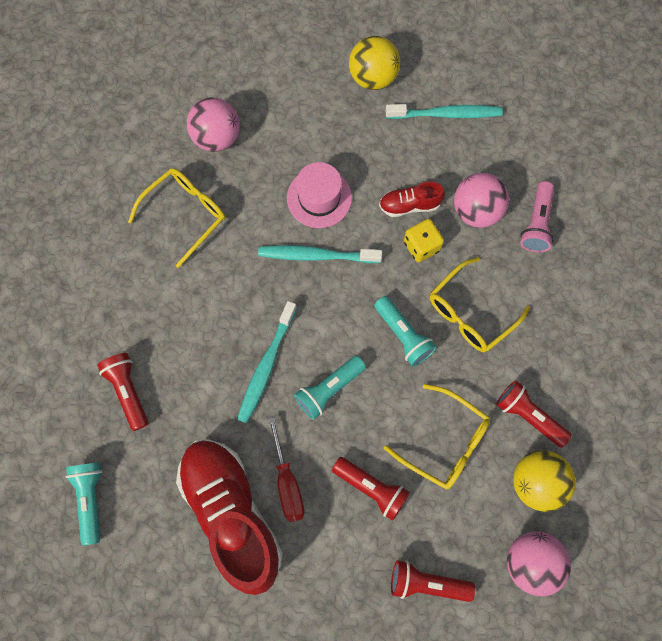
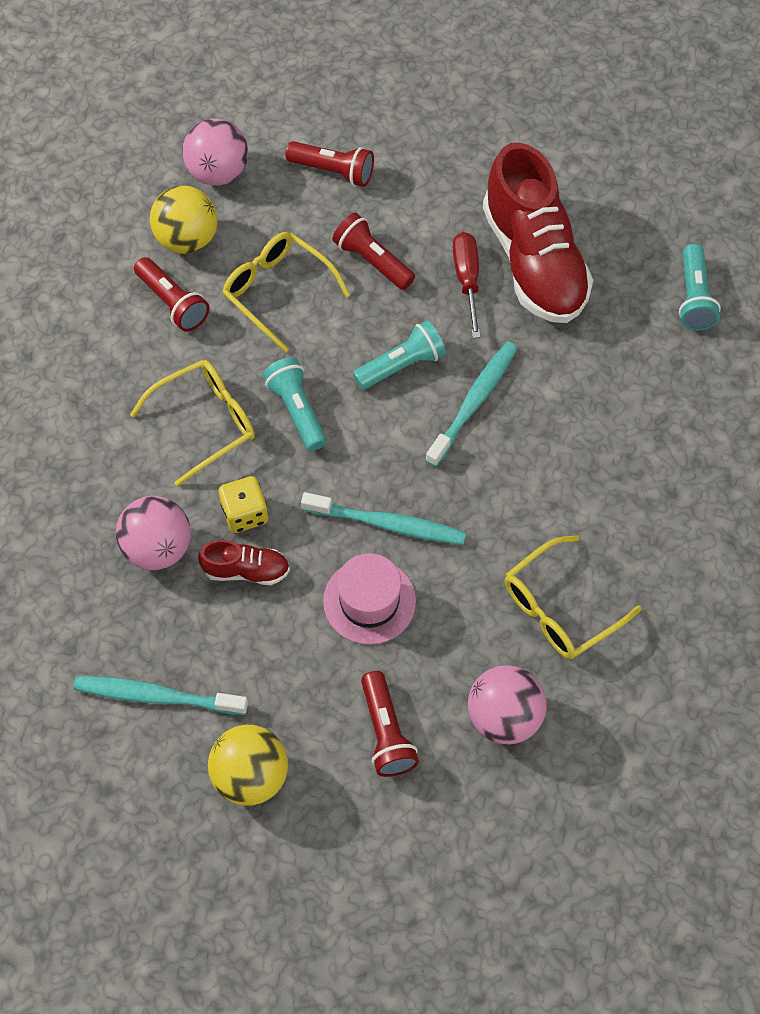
camera: 170 degrees left, 10 degrees down
(128, 391) = (647, 401): red flashlight -> red flashlight (386, 732)
(536, 224) = (83, 518): pink flashlight -> none

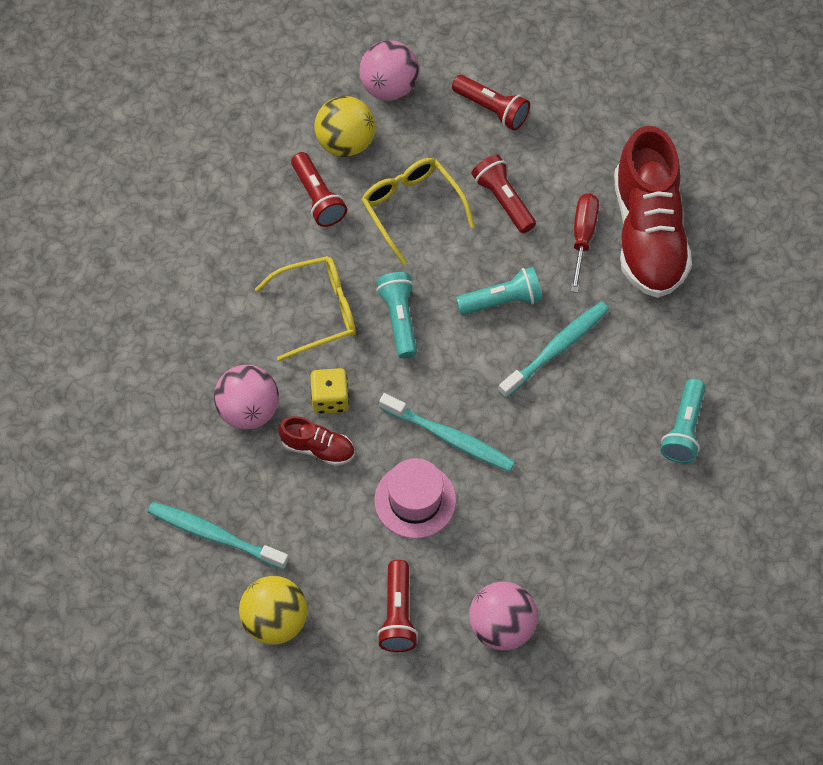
camera: 15 degrees right, 0 degrees up
(558, 609) = (576, 547): yellow glasses -> none
(693, 298) = (783, 301): turquoise flashlight -> turquoise flashlight (683, 429)

